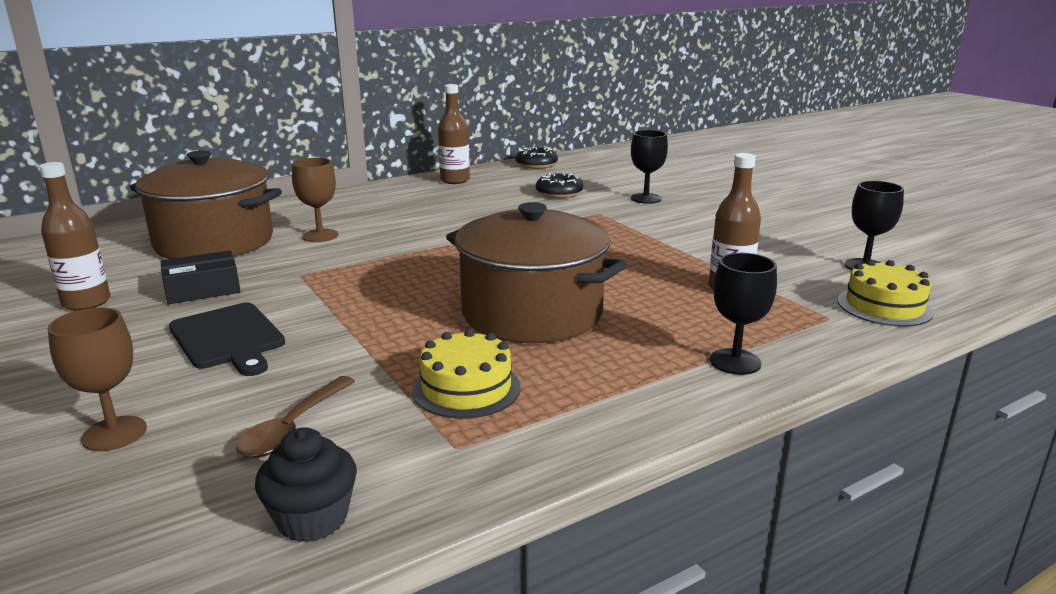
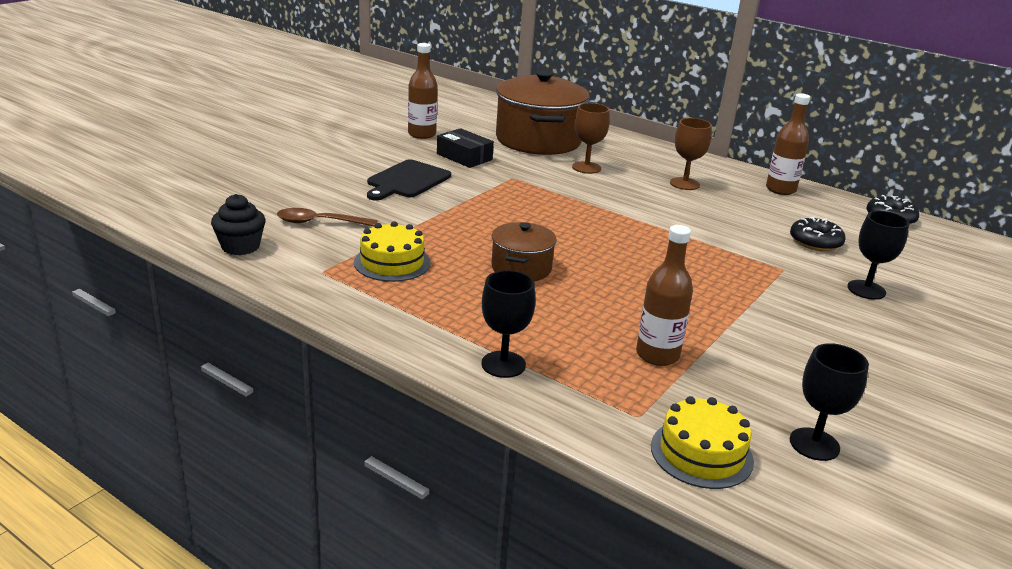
camera: 65 degrees right, 5 degrees up
(114, 433) = (292, 183): brown goblet -> brown goblet (684, 184)
(532, 313) = (521, 268): brown pot -> brown pot, size x0.52

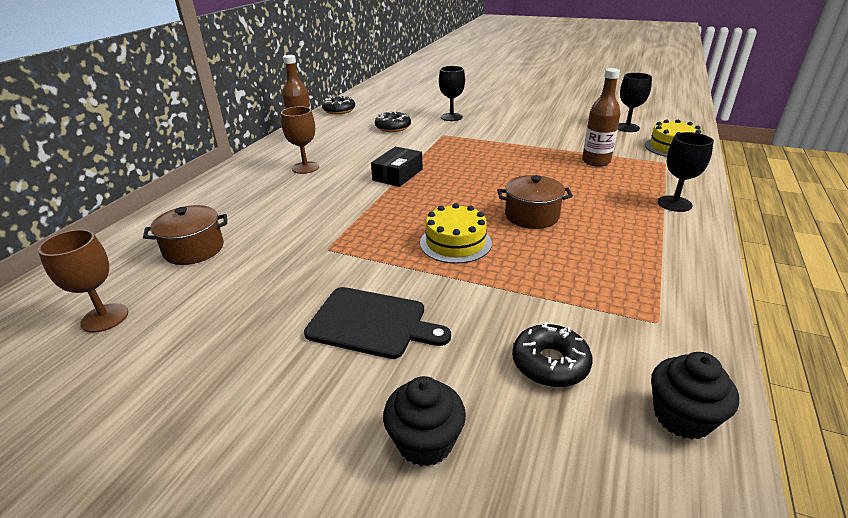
camera: 100 degrees left, 5 degrees up
(299, 180) = (425, 442): none -> black cupcake
(320, 222) = (550, 363): brown spoon -> black donut
(392, 262) = (591, 281): yellow cake -> yellow cake (455, 242)
(422, 134) = (173, 353): brown bottle -> none
(464, 157) = (267, 293): black box -> black box (398, 175)
(538, 140) = (194, 249): brown pot -> brown pot, size x0.52
(586, 168) = (280, 212): brown goblet -> brown goblet (105, 318)

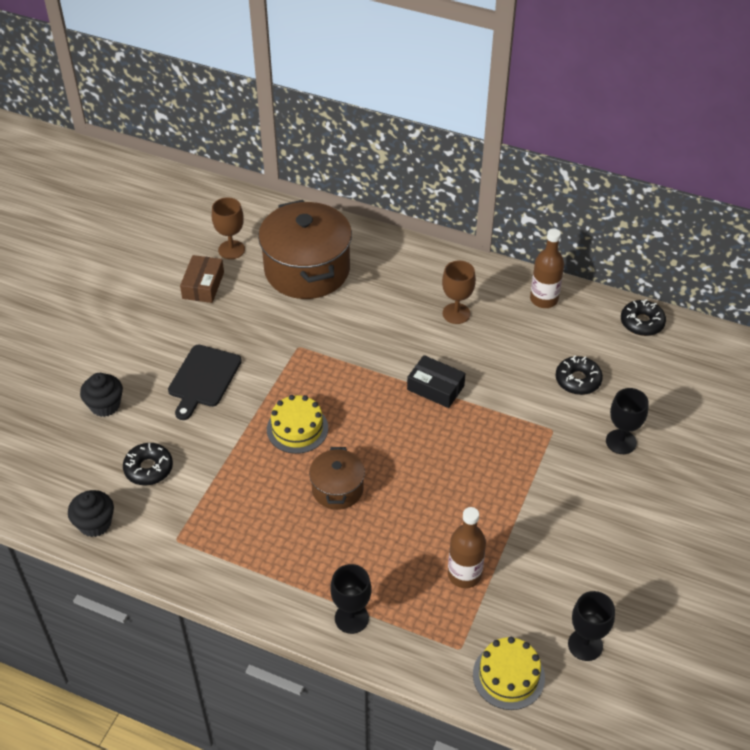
camera: 90 degrees right, 15 degrees up
(169, 342) = (203, 285): none -> brown box
(194, 249) = (307, 270): brown pot -> brown pot, size x1.94

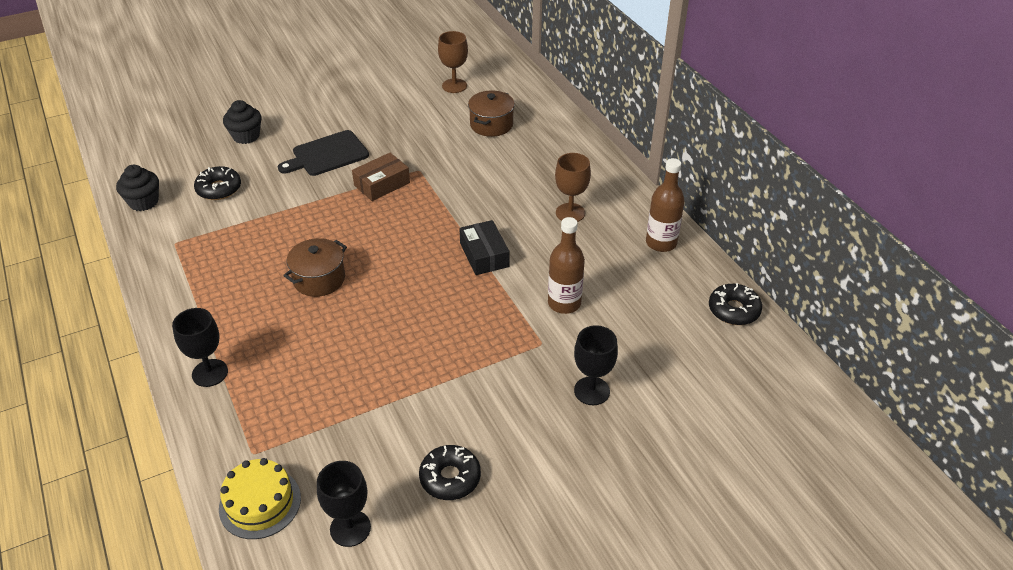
camera: 40 degrees right, 5 degrees down
(203, 285) = (405, 98): brown box -> brown box (382, 184)
(297, 428) = (346, 222): yellow cake -> none
(307, 270) = (491, 125): brown pot -> brown pot, size x0.52
(464, 574) = (328, 402): brown bottle -> brown bottle (564, 303)
(578, 380) = (613, 320): black donut -> black donut (450, 478)

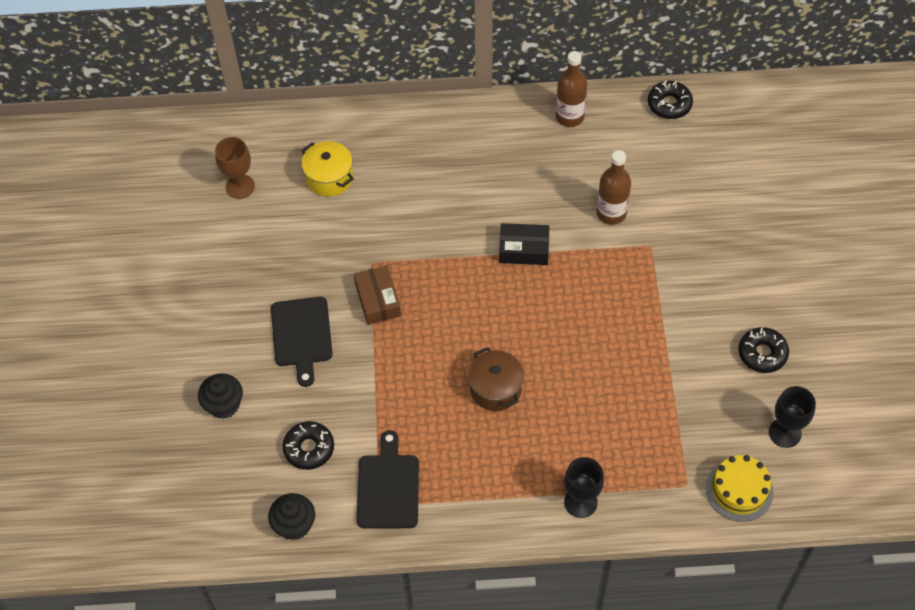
camera: 65 degrees left, 15 degrees up
(193, 242) = (388, 487): none -> black cutting board
(491, 125) = (329, 178): brown pot -> yellow pot
(570, 213) = (498, 165): brown goblet -> none
(591, 391) = (714, 231): black goblet -> none

